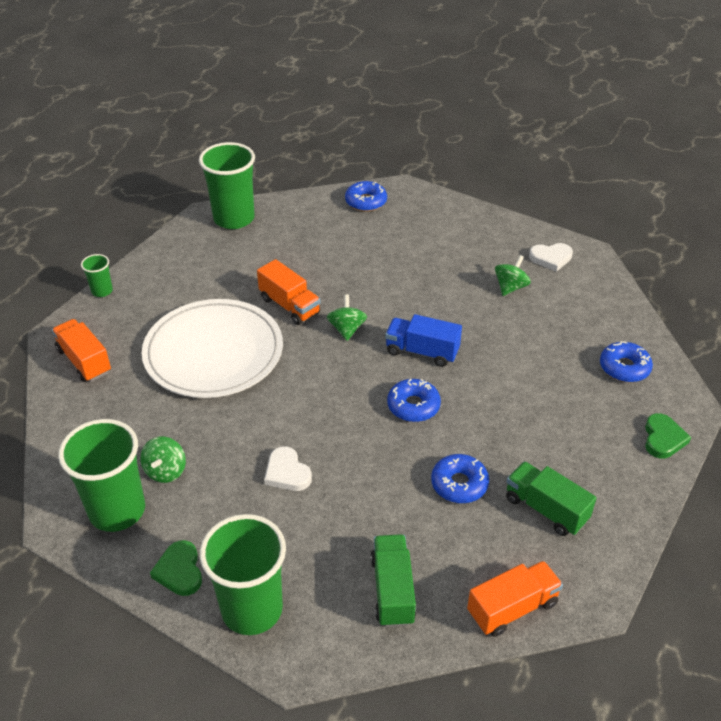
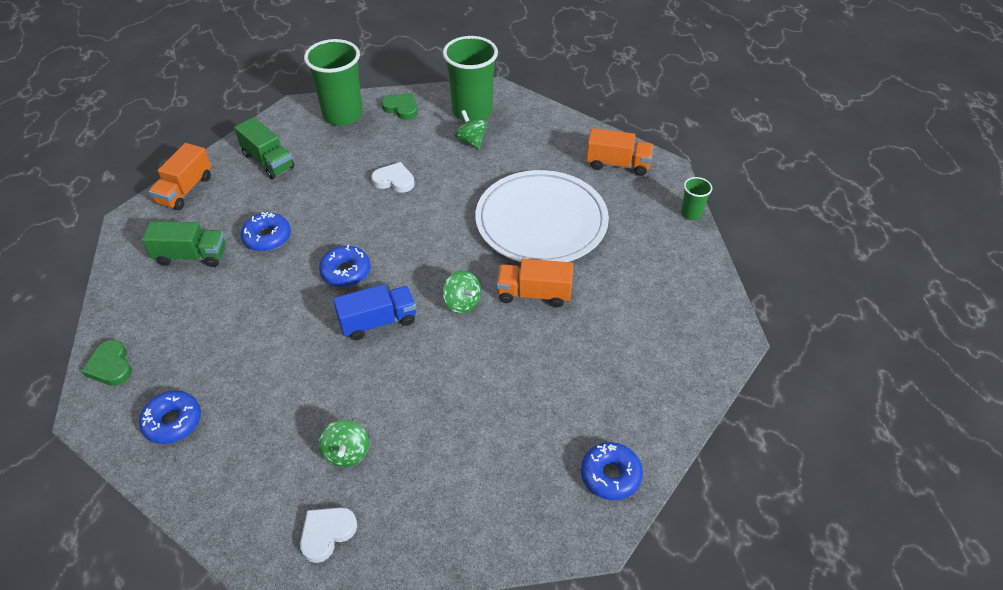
camera: 140 degrees right, 5 degrees up
(234, 218) = (704, 352): green cup -> none

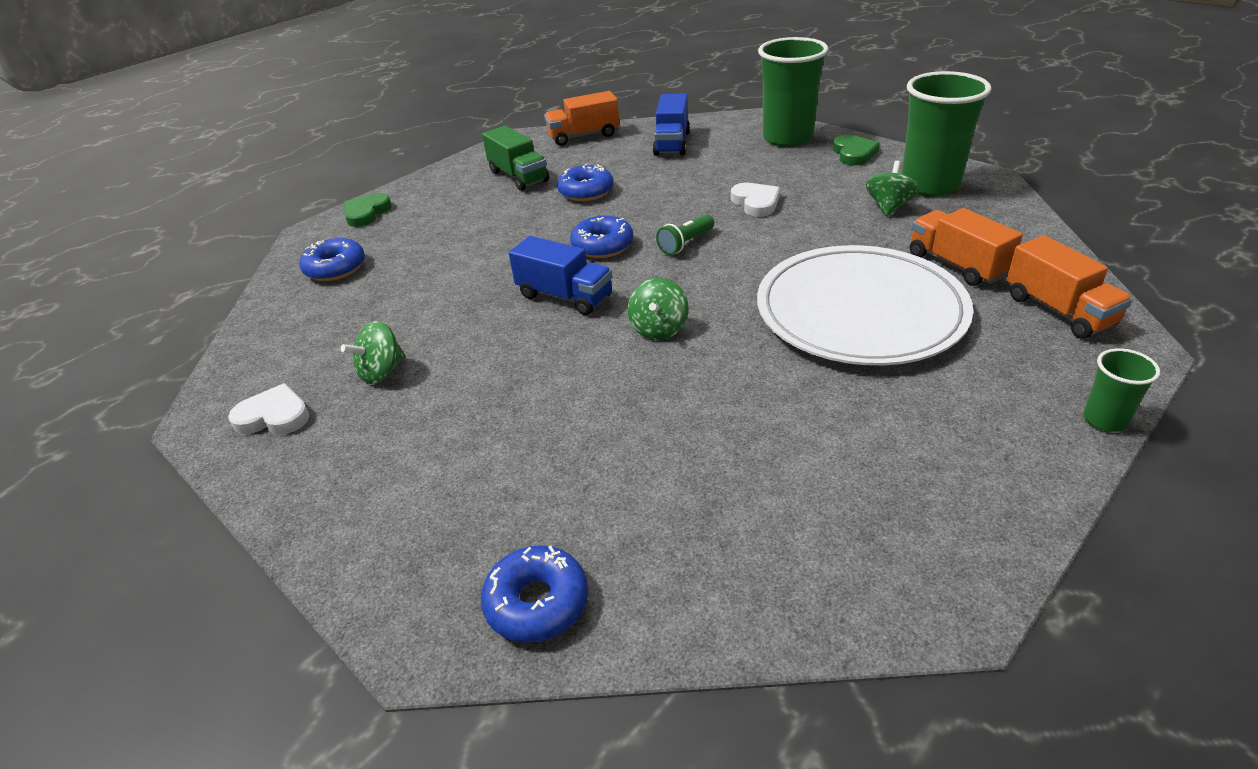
camera: 55 degrees right, 10 degrees down
(268, 161) = (672, 143): green truck -> blue truck
(395, 237) = (686, 243): none -> green flashlight
(534, 294) = (744, 368): orange truck -> orange truck (957, 265)

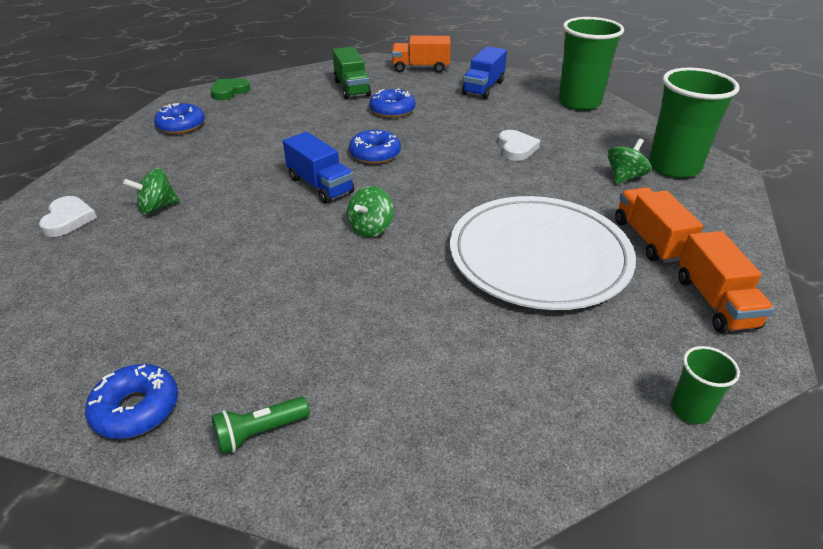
camera: 15 degrees right, 0 degrees up
(273, 416) = (68, 219): white heart -> white heart turned 60 degrees clockwise
(686, 243) = (438, 167): green flashlight -> green flashlight (260, 432)
(853, 153) = (625, 127): green heart -> none

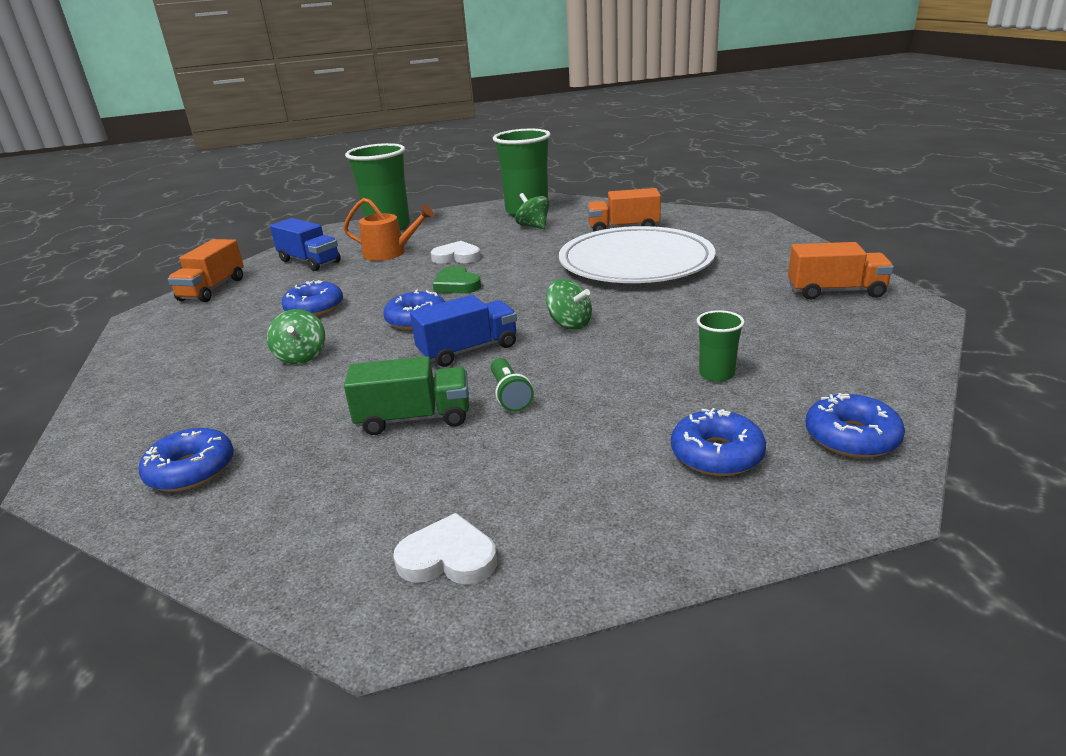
camera: 75 degrees left, 10 degrees down
(135, 322) = (716, 454): none -> blue donut
(157, 207) = (457, 466): green spinning top -> green spinning top (301, 356)
(229, 91) = (102, 430): green heart -> green heart (456, 285)
(260, 432) = (861, 371): green flashlight -> green flashlight (509, 395)
(352, 88) = (219, 331): green truck -> green truck (414, 418)
(515, 115) = (390, 253): none -> orange watering can
(690, 409) = (799, 239): green cup -> green cup (716, 374)
(715, 302) = (698, 221): orange truck -> orange truck (835, 291)

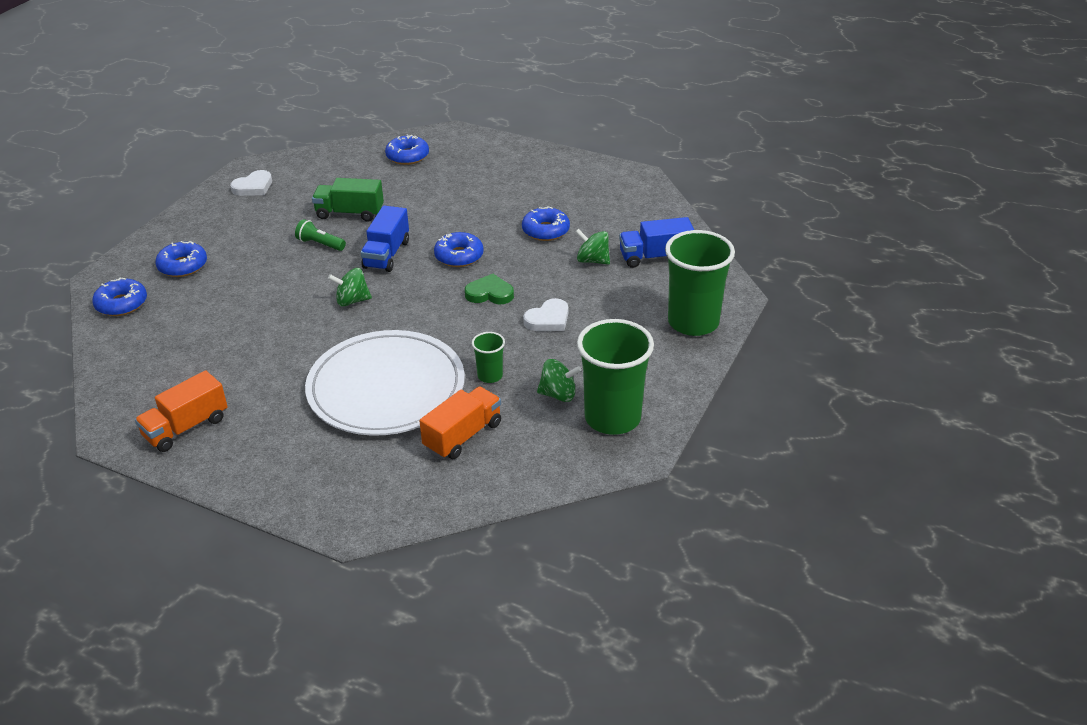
camera: 130 degrees right, 10 degrees up
(212, 289) = (655, 207): orange truck -> none
(301, 356) = (476, 206): green spinning top -> green spinning top (592, 260)
(390, 253) = (614, 296): orange watering can -> none
(414, 418) = (350, 213): green truck -> green truck turned 60 degrees clockwise
(716, 374) = (219, 308): green cup -> green cup (490, 376)

